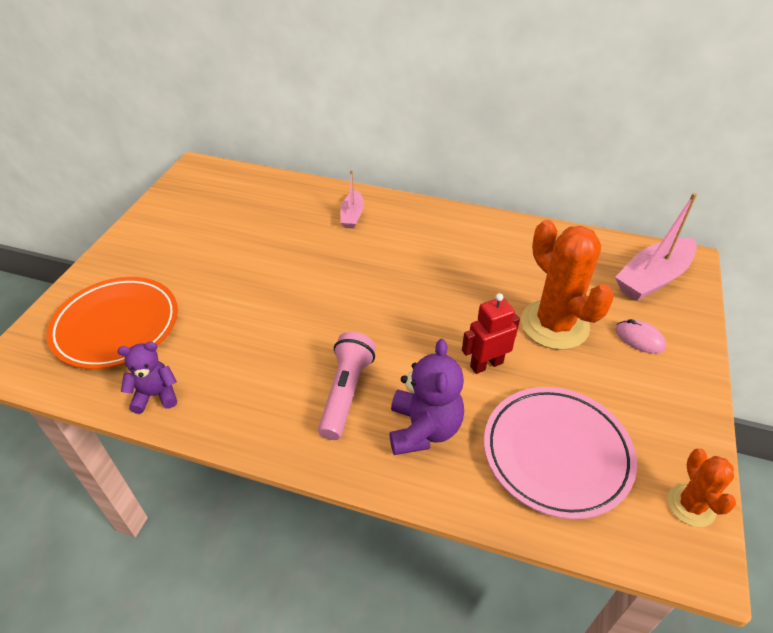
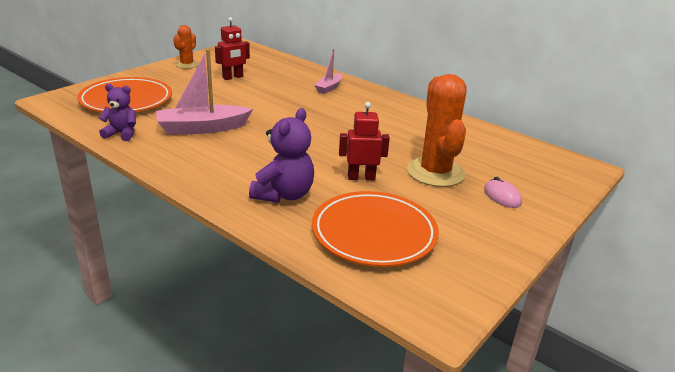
camera: 20 degrees right, 15 degrees down
(225, 234) = (233, 77): none -> red robot
(346, 392) = (245, 164): pink flashlight -> none
(556, 453) = (374, 233): pink plate -> orange plate
(652, 278) = (545, 169): pink boat -> pink boat (202, 128)
(691, 505) = (461, 290): orange cactus -> orange cactus (187, 64)

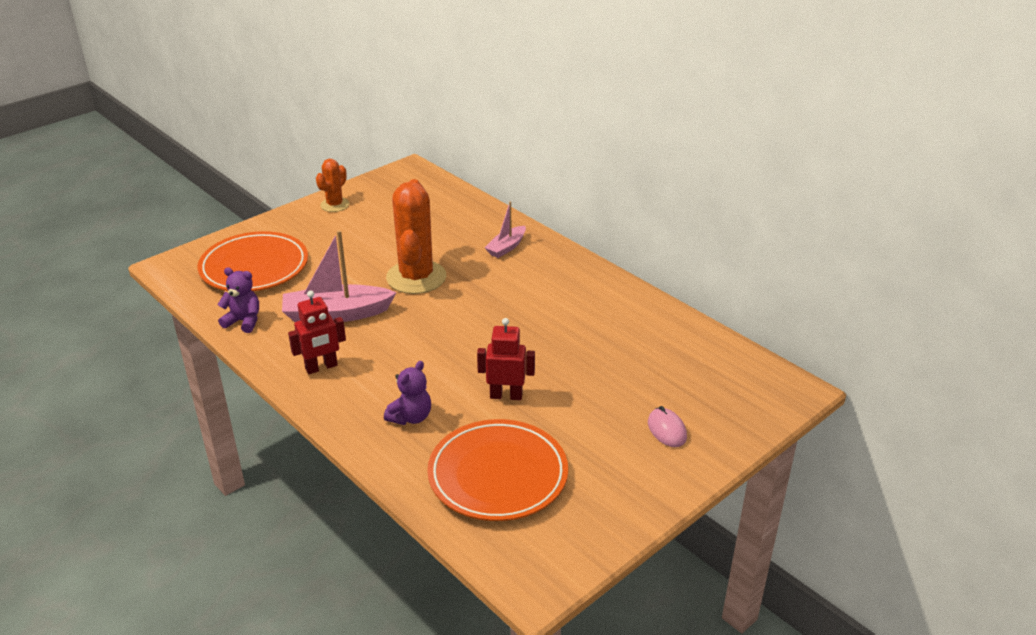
camera: 10 degrees right, 5 degrees up
(233, 77) = (388, 228): red robot -> red robot (321, 367)
(284, 195) = (410, 417): purple teddy bear -> purple teddy bear, size x0.65
(435, 172) = (598, 391): orange cactus -> orange cactus (416, 277)

